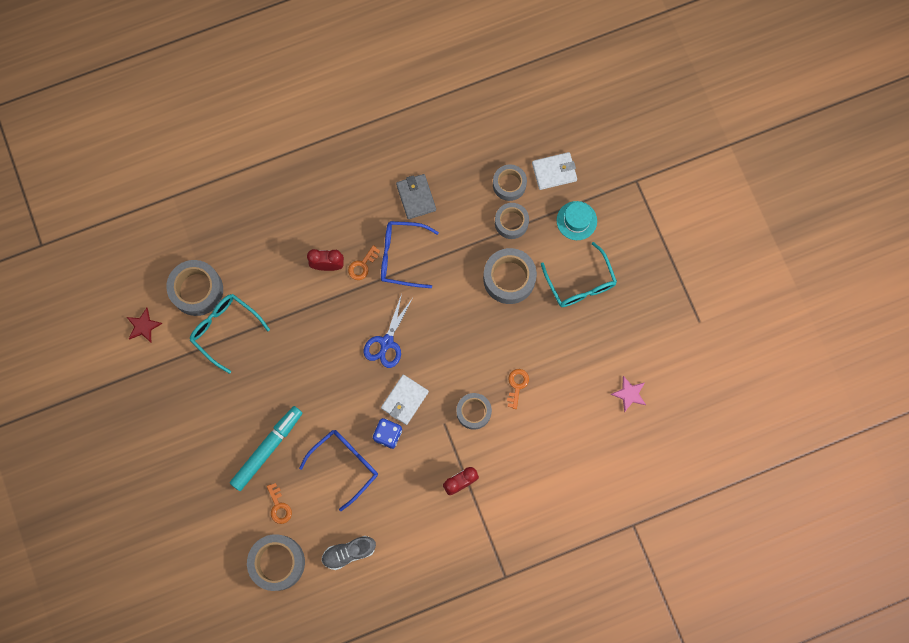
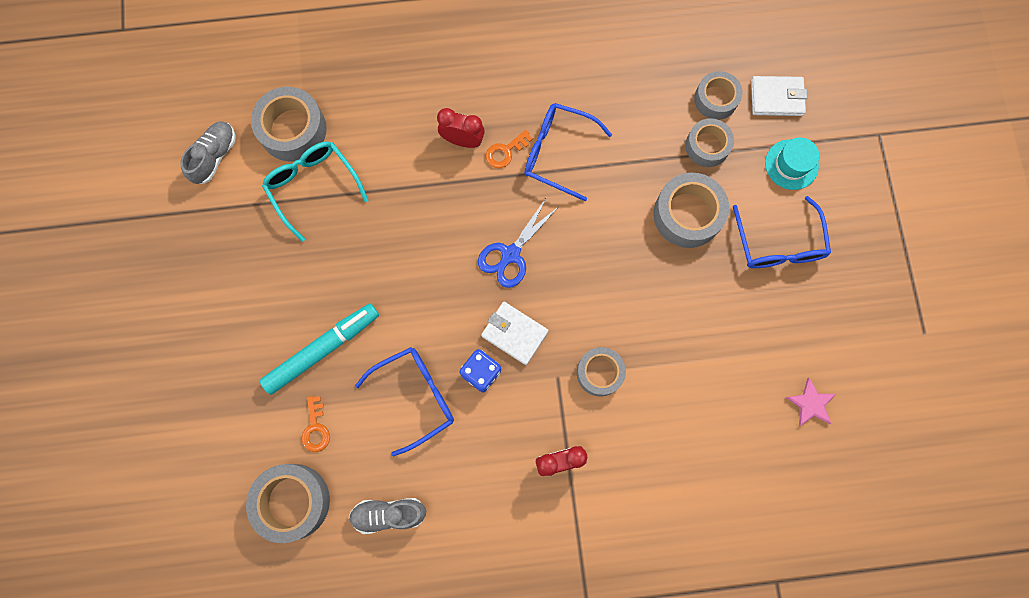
camera: 15 degrees right, 0 degrees up
(143, 326) = (214, 156): red star -> grey shoe
(405, 400) = (514, 333): white wallet -> white wallet turned 75 degrees clockwise
(416, 197) = (594, 86): grey wallet -> none
(517, 385) = (665, 353): orange key -> none
(580, 283) = (778, 243): turquoise glasses -> blue glasses

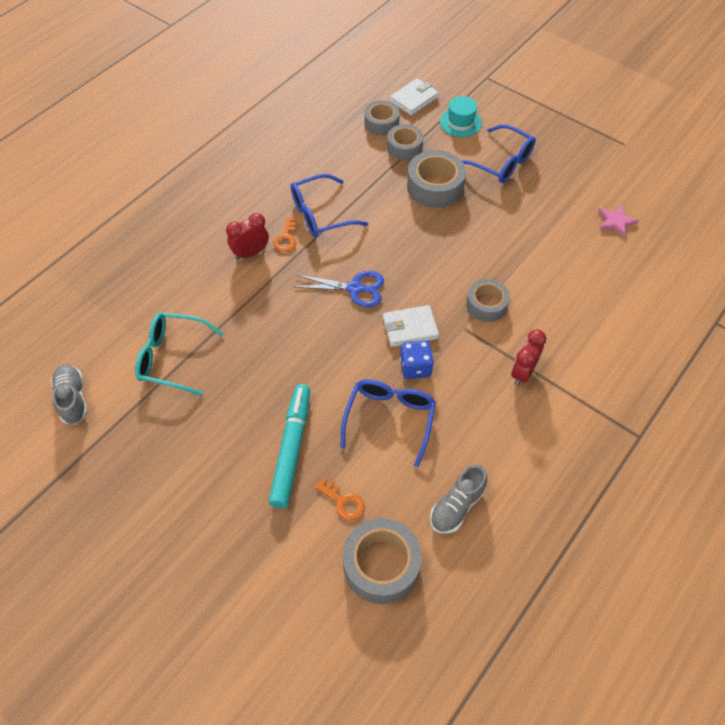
camera: 45 degrees left, 20 degrees down
(293, 130) = (119, 336): grey tape -> none
(510, 255) = (355, 288): blue scissors -> blue scissors turned 75 degrees counterclockwise

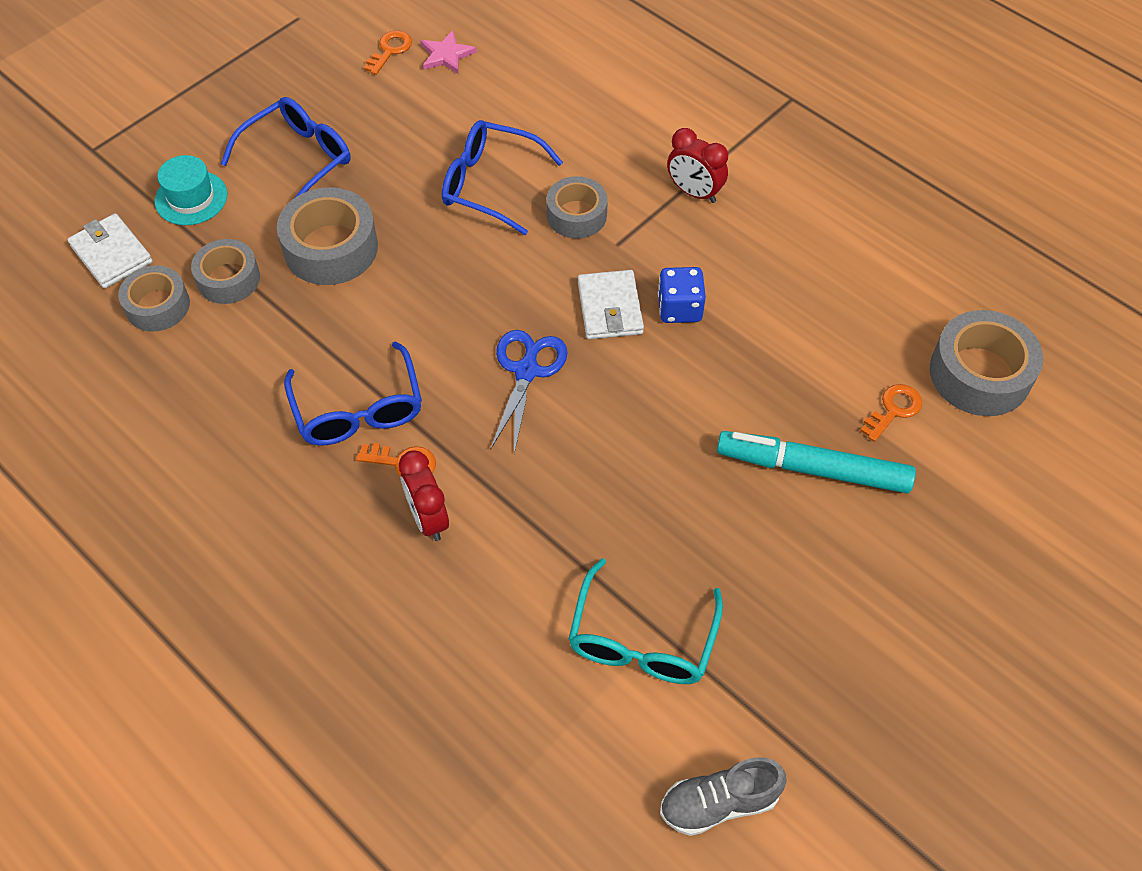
camera: 85 degrees left, 0 degrees up
(389, 419) = (765, 346): blue glasses -> blue glasses (490, 184)
(457, 506) = (893, 287): grey shoe -> none
(610, 192) = (390, 50): none -> orange key

